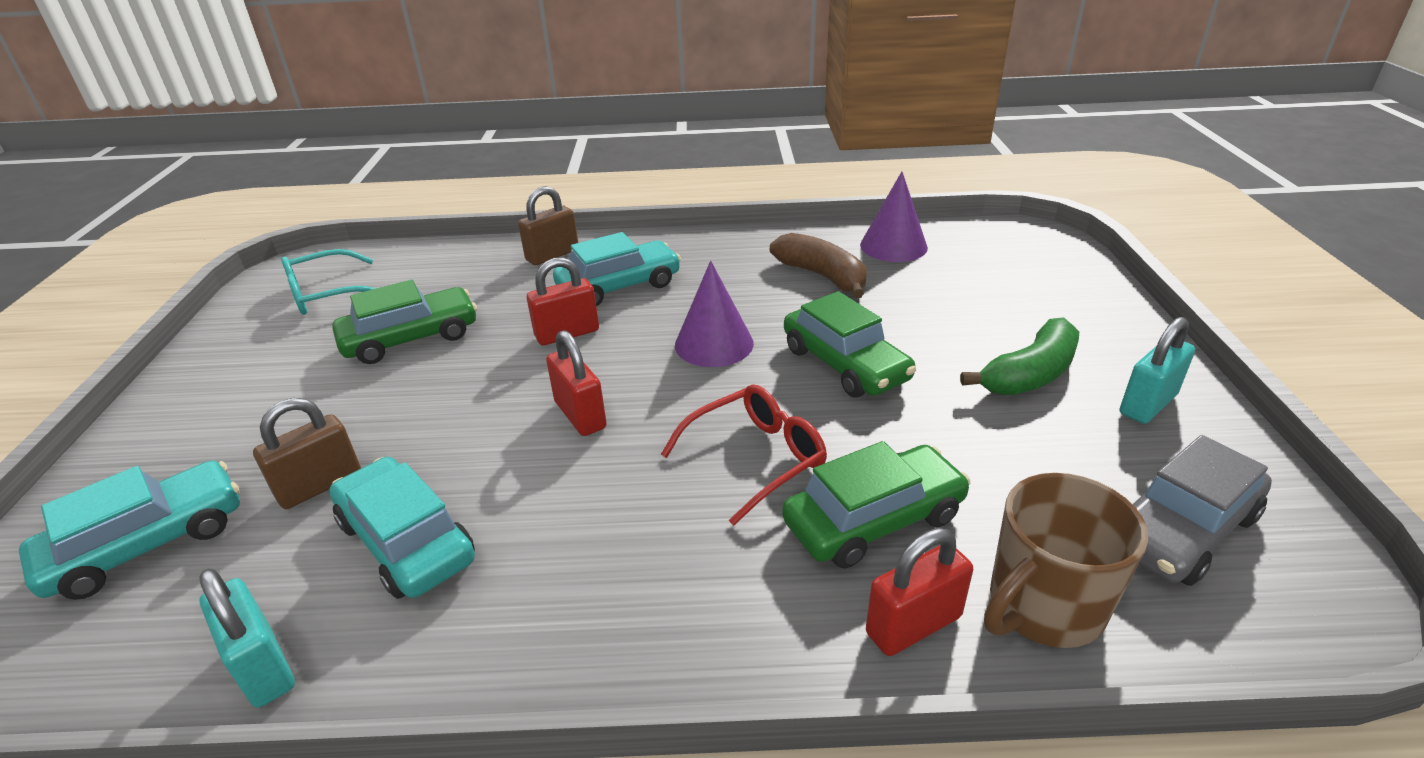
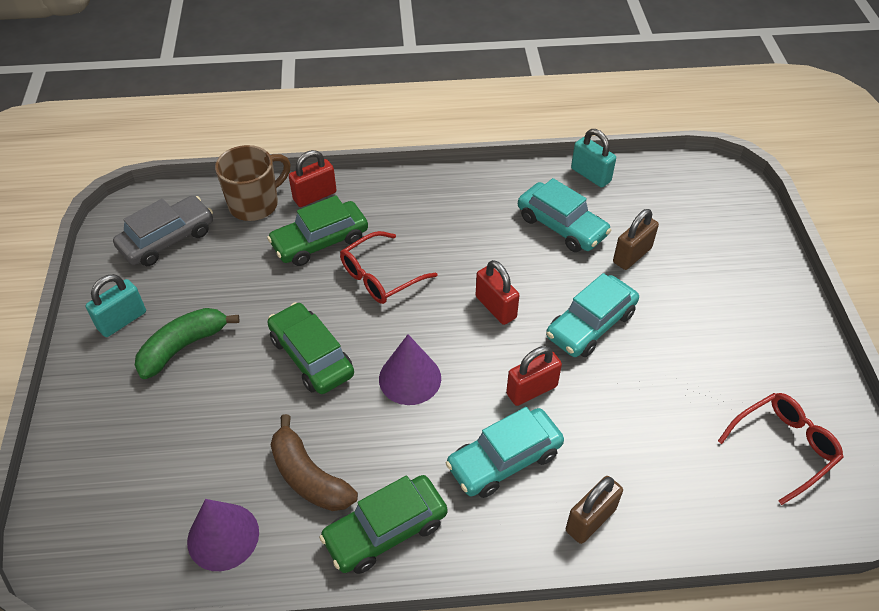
camera: 175 degrees right, 15 degrees up
(148, 543) = (697, 222): turquoise car -> turquoise car (590, 325)
(327, 294) = (783, 447): turquoise glasses -> red glasses
(411, 338) = (660, 384): green car -> green car (385, 530)

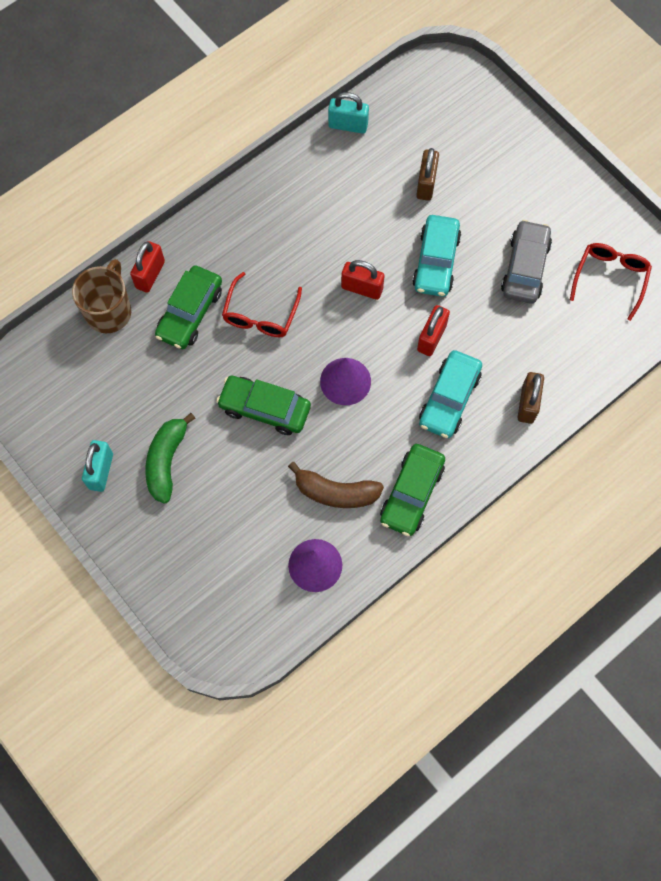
camera: 35 degrees left, 20 degrees up
(167, 239) = (69, 385): grey car -> grey car (525, 268)
(561, 226) = (359, 188): turquoise car -> none

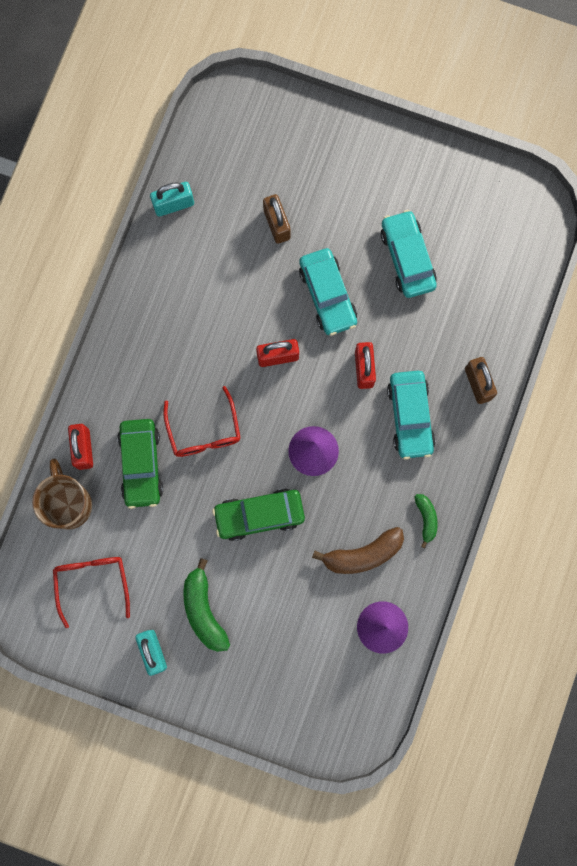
camera: 30 degrees left, 10 degrees up
(411, 493) = (426, 519): green car -> green banana
(525, 268) = (407, 258): grey car -> turquoise car
(610, 278) = (485, 227): red glasses -> red glasses (92, 583)

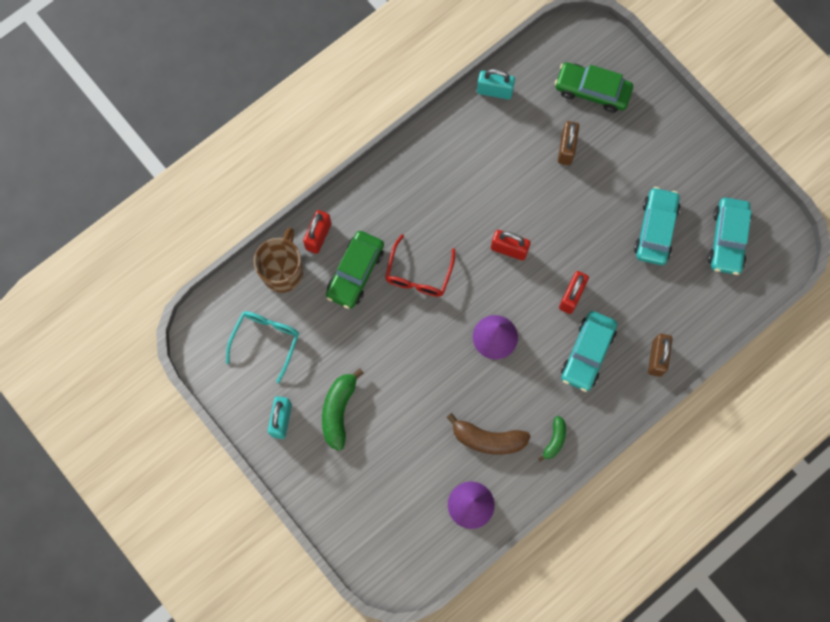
camera: 30 degrees right, 5 degrees down
(92, 583) = (266, 341): red glasses -> turquoise glasses
(259, 515) = (424, 362): green car -> green car (592, 91)
(327, 295) = (575, 224): turquoise car -> turquoise car (727, 239)

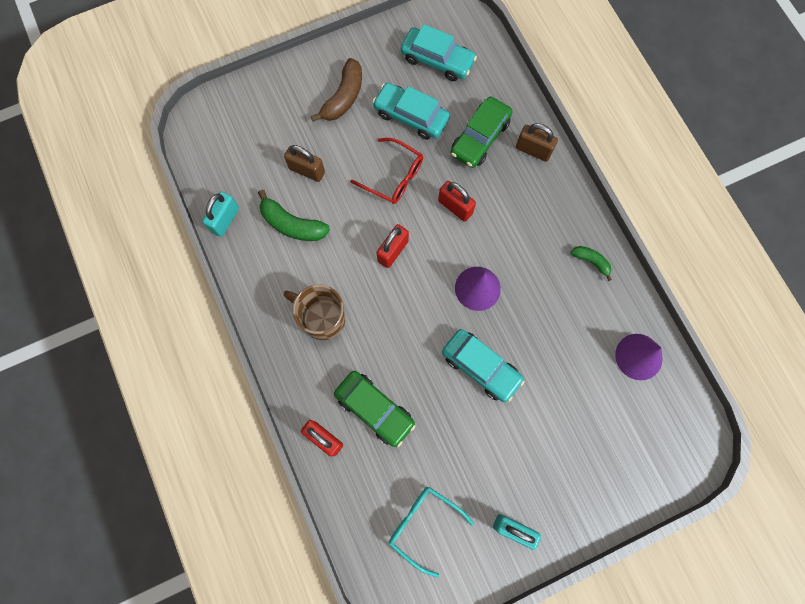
camera: 75 degrees left, 0 degrees up
(283, 271) = (351, 487): brown mug -> brown mug (322, 318)
(339, 411) = (517, 464): green banana -> green banana (292, 224)
(418, 274) = (394, 345): red glasses -> red glasses (393, 176)
(488, 439) = (577, 323): brown banana -> brown banana (343, 97)
(587, 353) = (514, 209): turquoise car -> turquoise car (481, 367)
(592, 91) = (256, 131): green car -> green car (480, 137)

